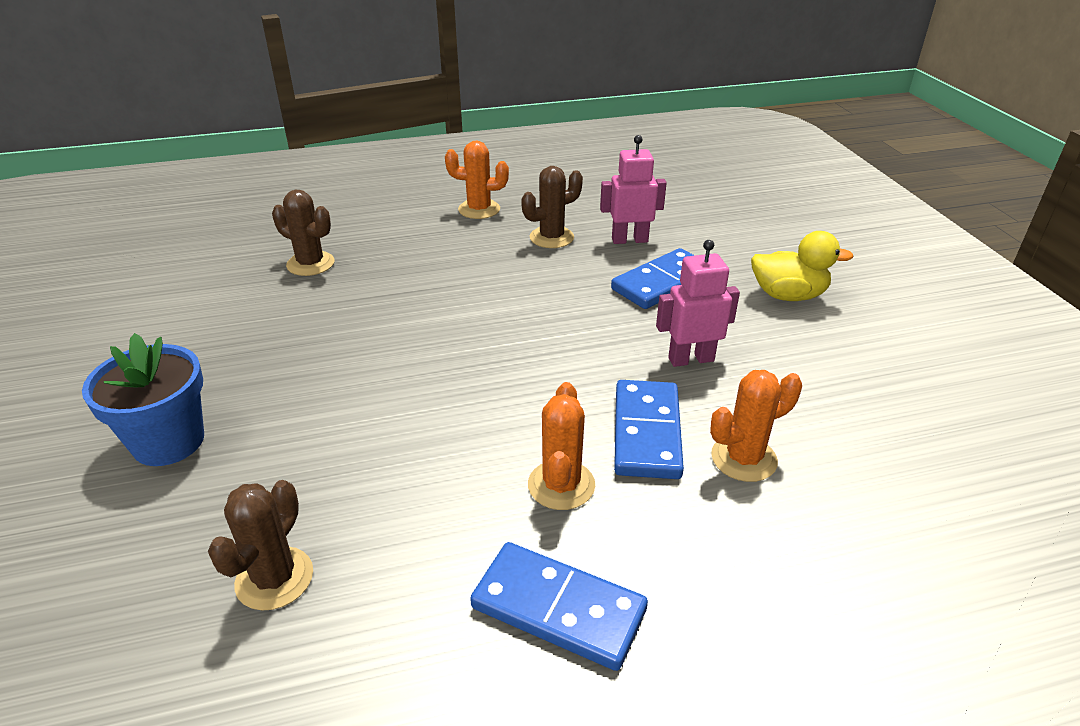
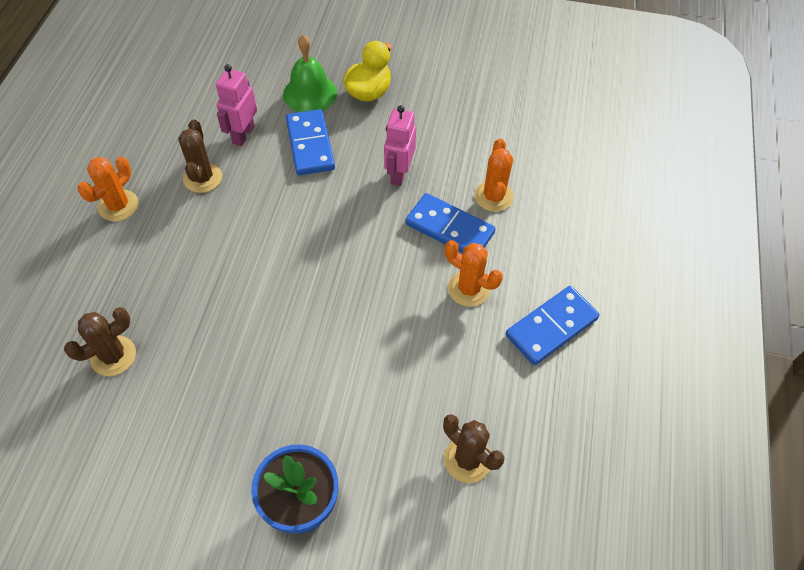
camera: 65 degrees left, 20 degrees up
(733, 258) = (310, 93): none -> green bell

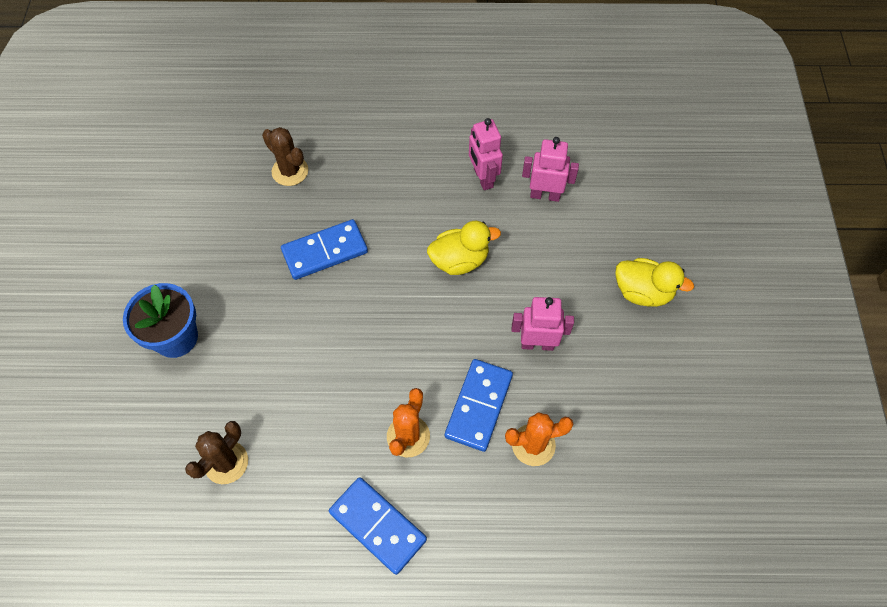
camera: 80 degrees right, 5 degrees up
(118, 206) = (435, 127): orange cactus -> none
(202, 178) = (483, 178): brown cactus -> pink robot
(292, 215) = (459, 260): none -> yellow duck
(310, 93) = (620, 238): green bell -> none
(310, 145) = (550, 254): blue domino -> blue domino (325, 251)

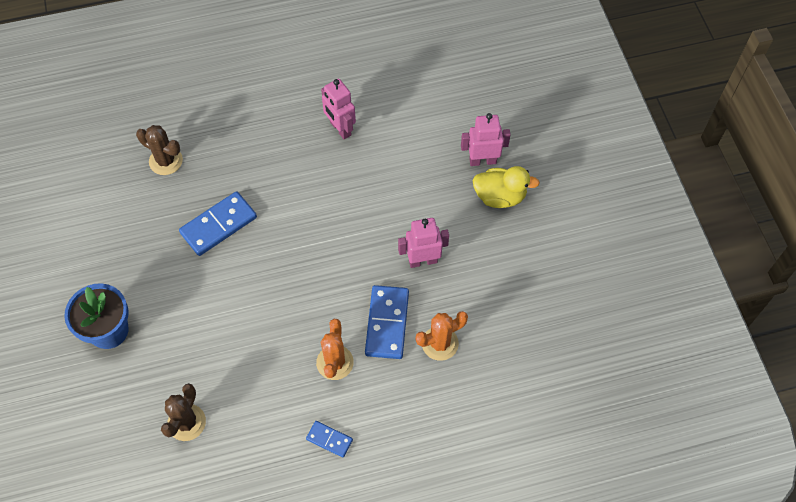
camera: 15 degrees left, 0 degrees up
(378, 525) = (329, 439): blue domino -> blue domino, size x0.54
(459, 260) = (339, 205): yellow duck -> none
(545, 195) = (398, 132): pink robot -> pink robot (482, 161)

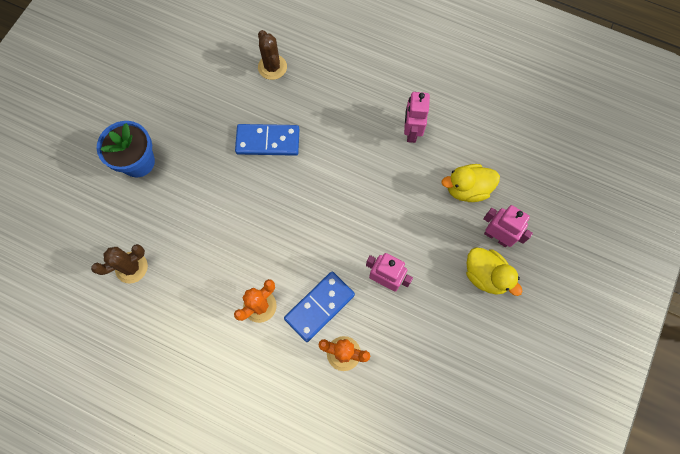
camera: 40 degrees right, 10 degrees up
(329, 439) = (209, 359): blue domino -> none
(426, 141) = (467, 189): none -> yellow duck

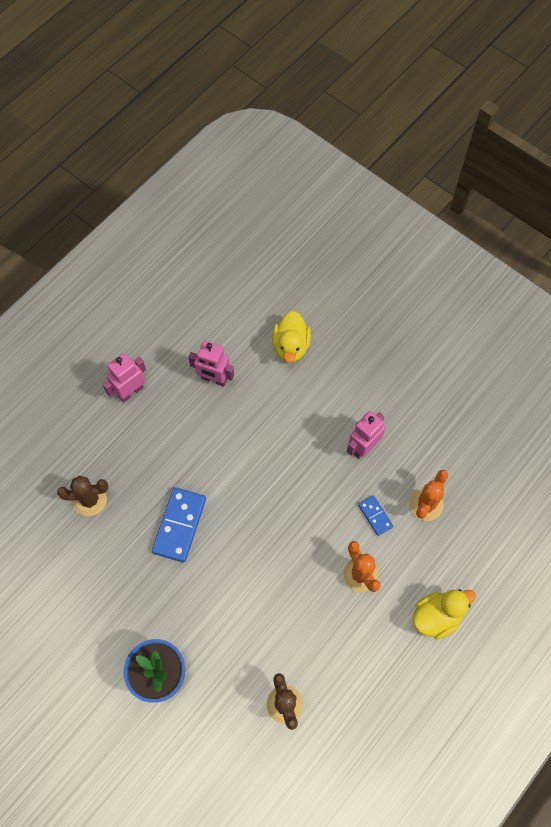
camera: 75 degrees left, 5 degrees down
(319, 306) = (375, 516): blue domino -> blue domino, size x0.54
(485, 275) = (381, 356): yellow duck -> yellow duck (437, 616)
(497, 236) = (346, 335): pink robot -> pink robot (130, 391)

